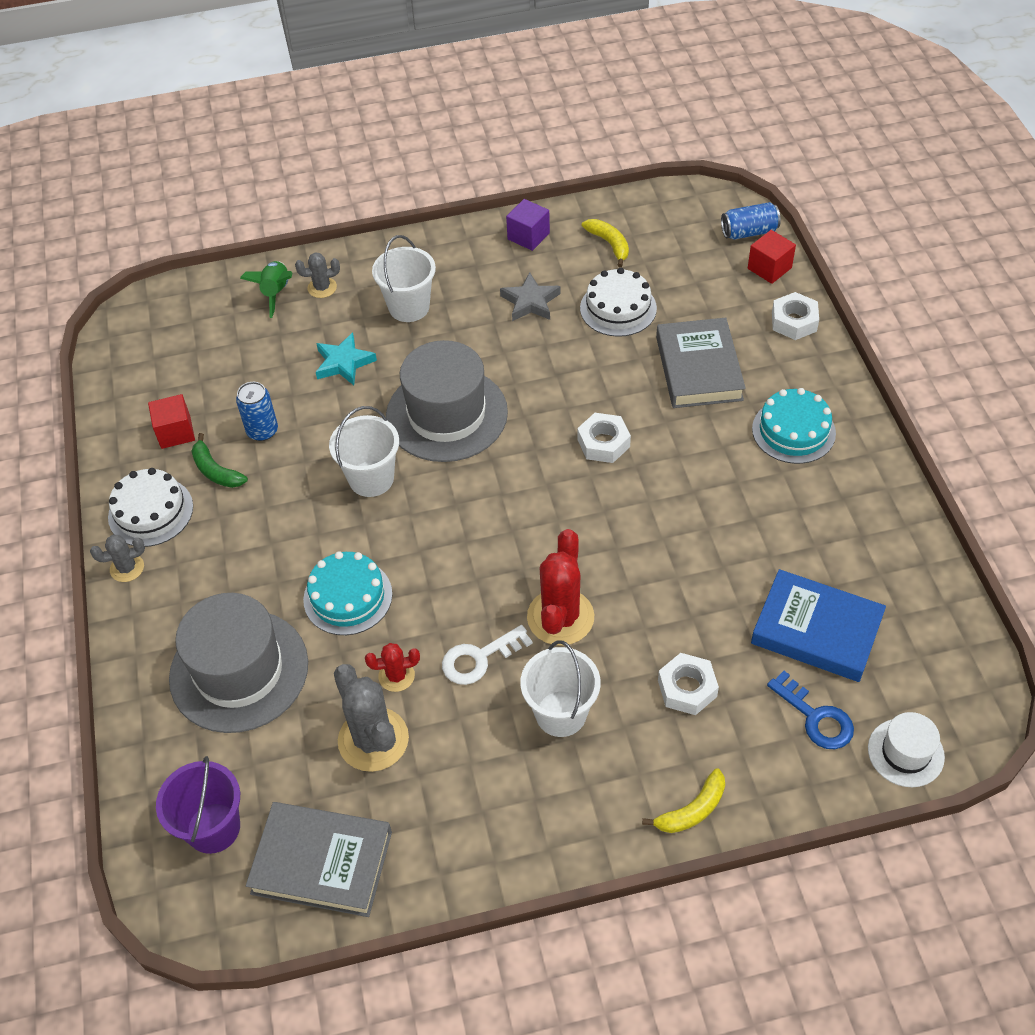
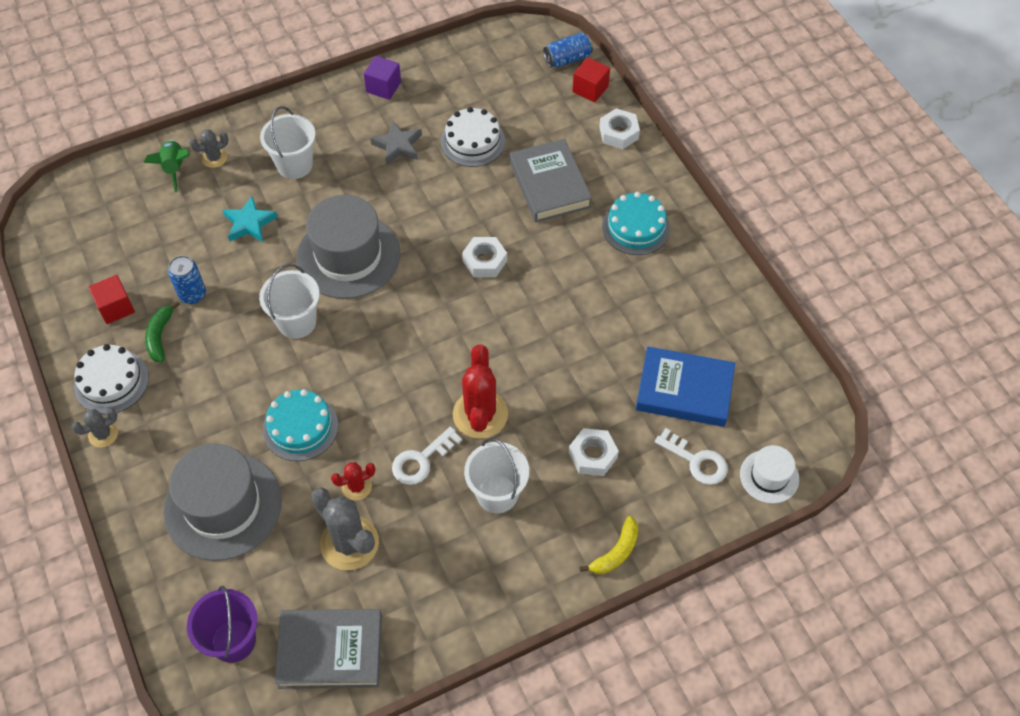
camera: 15 degrees left, 5 degrees up
(216, 470) = (160, 336): green banana -> green banana turned 60 degrees clockwise
(609, 244) = (454, 85): yellow banana -> none
(815, 717) = (696, 461): blue key -> white key

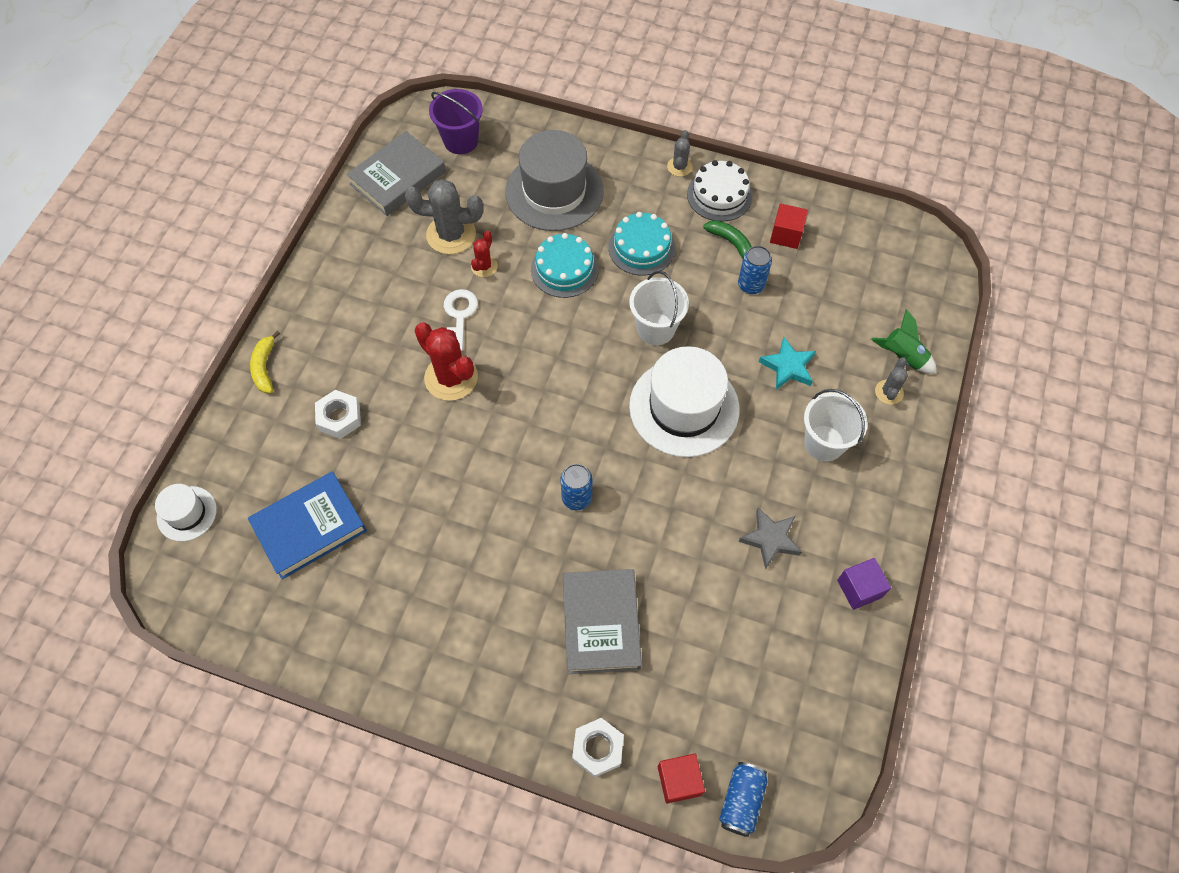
camera: 135 degrees right, 5 degrees up
(348, 256) = (684, 407): grey hat -> white hat
(472, 141) = (716, 605): white cake -> none
(484, 261) = (576, 498): white nut -> blue can
(497, 494) = (384, 337): white bucket -> none
(549, 185) = (601, 623): grey book -> grey book turned 60 degrees clockwise
(636, 227) = (482, 649): turquoise cake -> turquoise cake (641, 247)
(696, 461) = (255, 478): white key -> none

